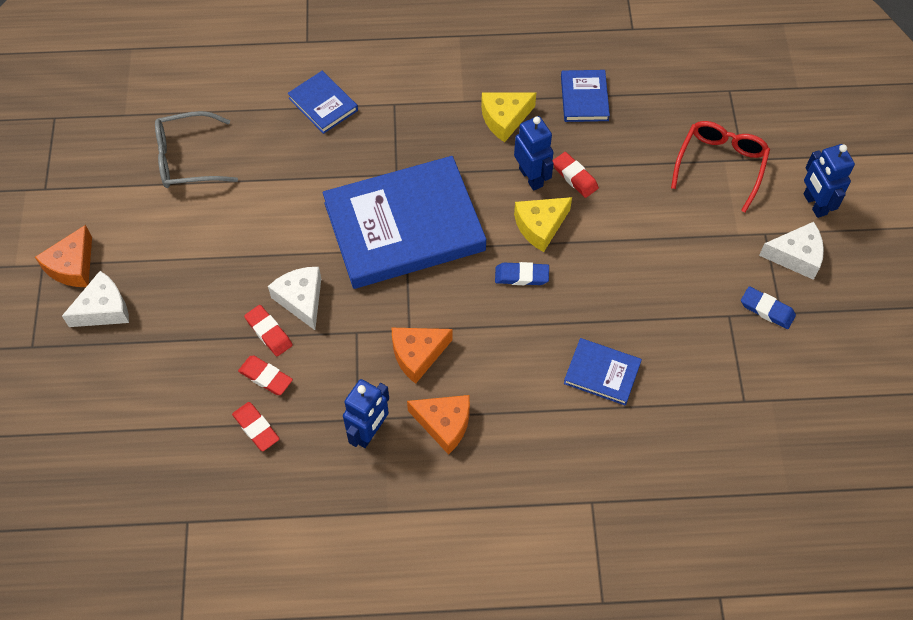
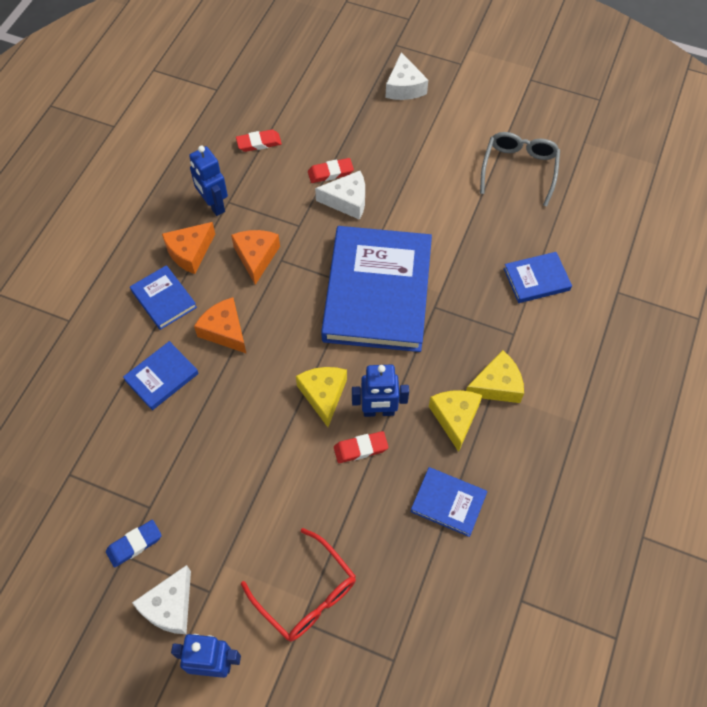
camera: 115 degrees right, 0 degrees up
(72, 266) = (451, 79): orange cheese -> orange cheese (225, 331)
(266, 377) = (295, 160): red eraser -> none
(455, 99) = (497, 385): none -> yellow cheese
(515, 419) = (164, 299): none -> blue book
(521, 276) = (283, 358): blue eraser -> none

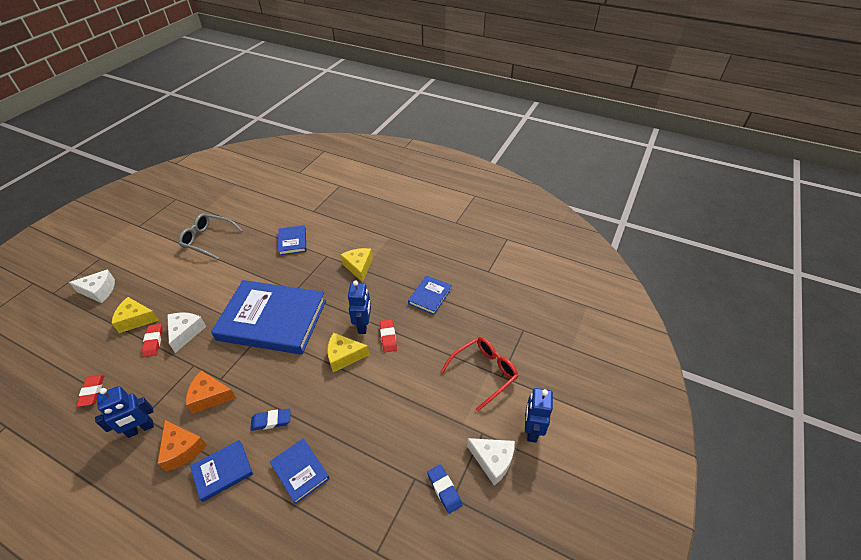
camera: 85 degrees left, 15 degrees down
(225, 331) = (271, 421): orange cheese -> blue eraser
(455, 418) = (376, 288): yellow cheese -> yellow cheese (136, 319)

